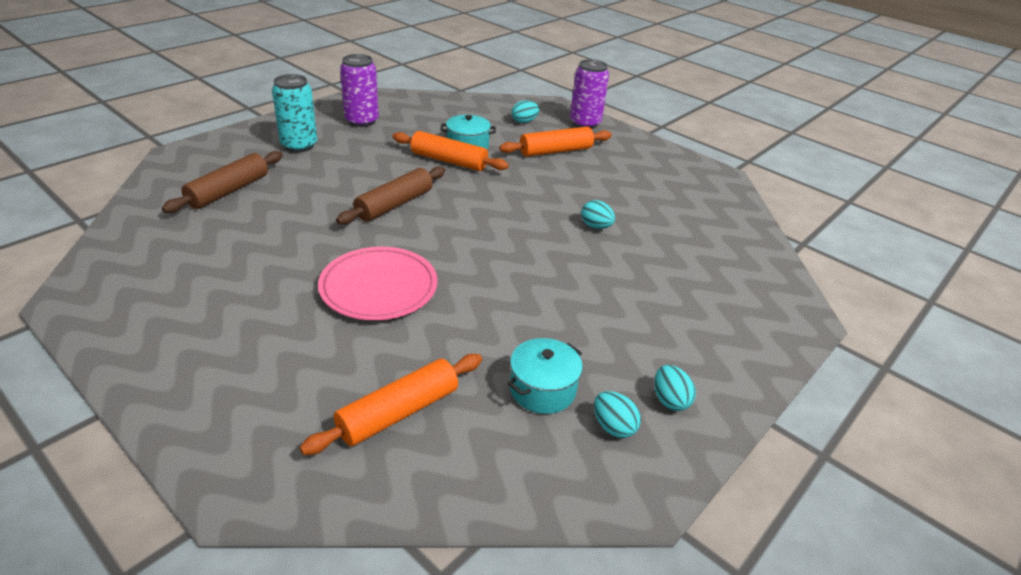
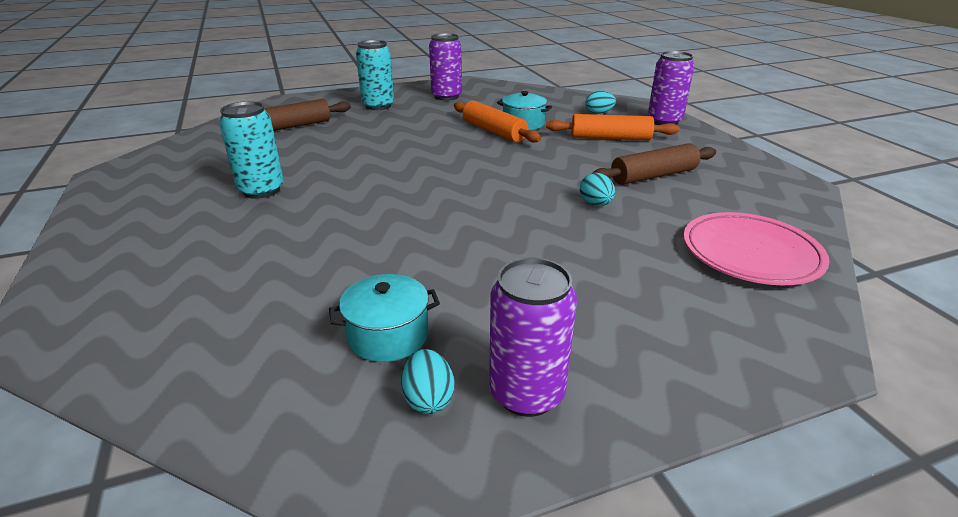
camera: 30 degrees right, 5 degrees down
(284, 280) = (261, 190): none -> turquoise can
(379, 288) = (328, 211): pink plate -> pink plate (750, 254)
(394, 204) = (411, 154): brown rolling pin -> brown rolling pin (653, 176)
(398, 412) = (231, 313): orange rolling pin -> none
(670, 400) = (527, 393): turquoise egg -> purple can

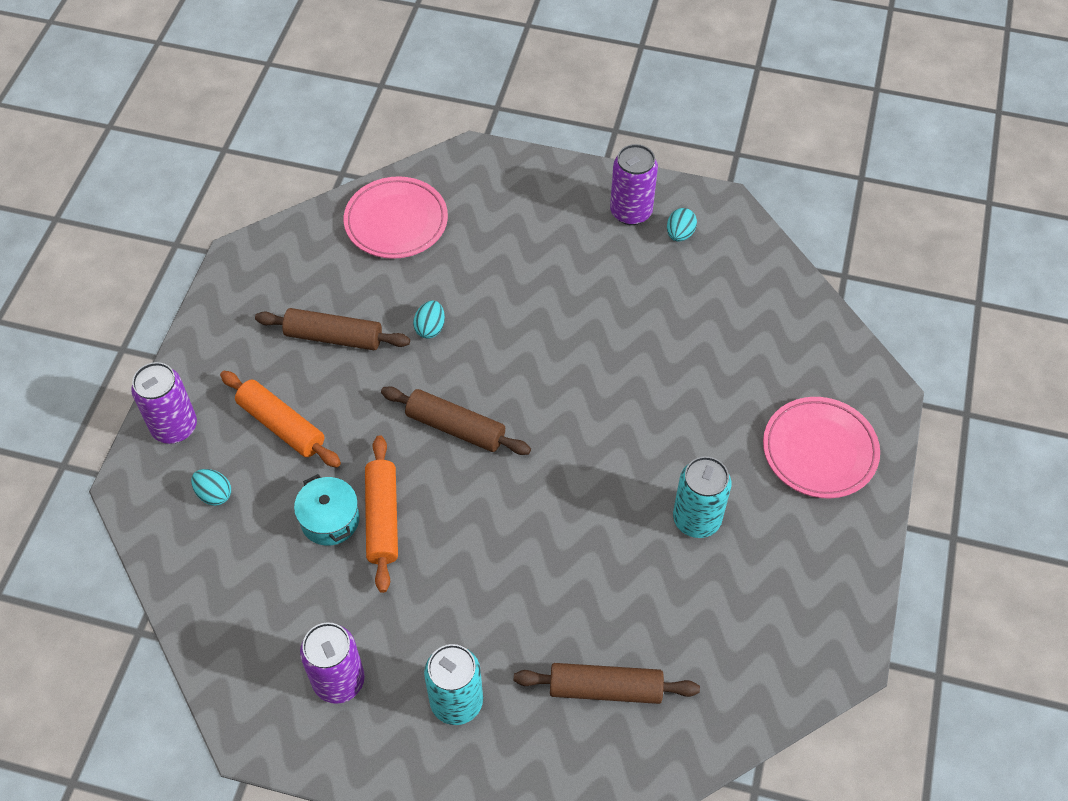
camera: 145 degrees left, 25 degrees up
(138, 261) = (819, 451): none -> pink plate
(388, 335) = (677, 283): turquoise pot -> none
(499, 170) = (455, 428): none -> brown rolling pin

